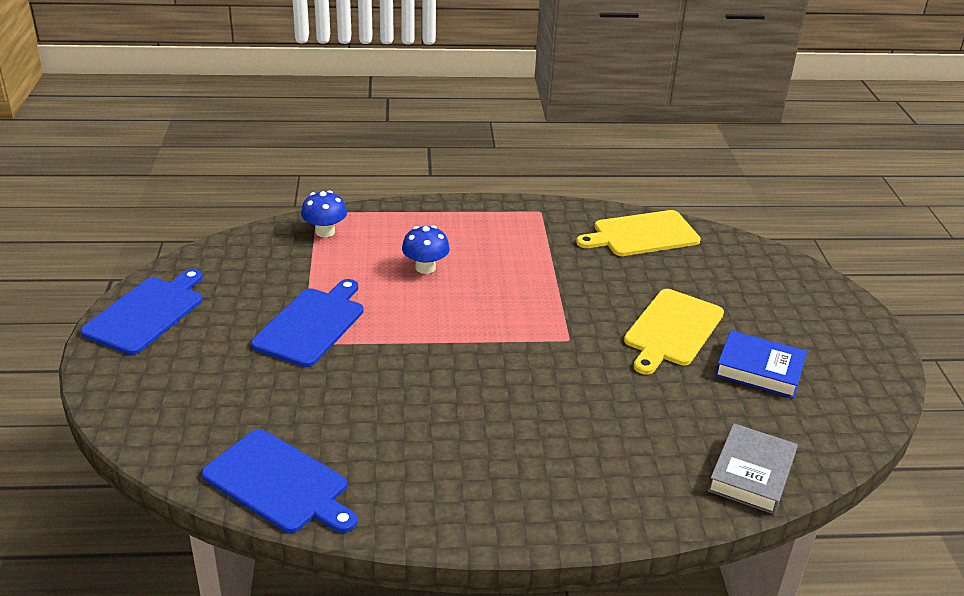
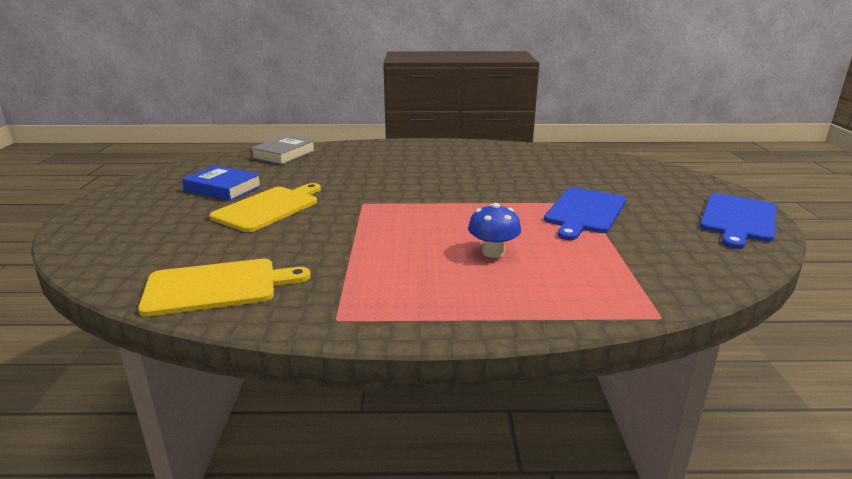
camera: 175 degrees left, 10 degrees down
(279, 483) = (556, 154): blue cutting board -> none
(325, 232) = (630, 290): blue mushroom -> none

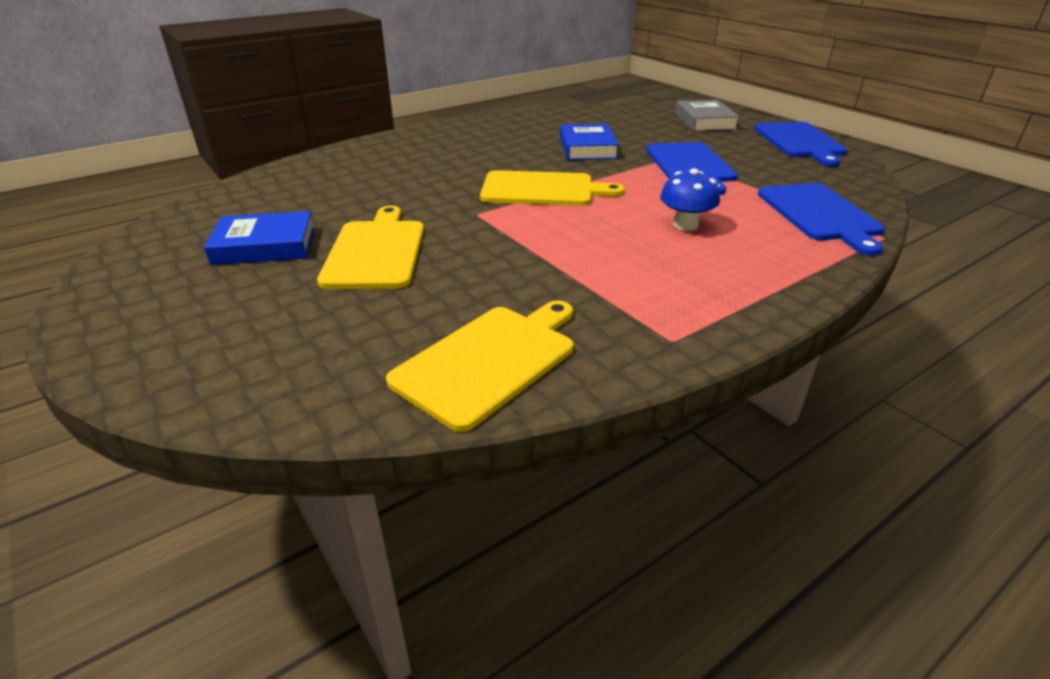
camera: 35 degrees left, 10 degrees up
(284, 154) = (269, 182): grey book -> grey book (704, 121)
(433, 199) = (542, 189): none -> yellow cutting board
(521, 179) = (587, 148): none -> blue book
(632, 280) = (820, 214): none -> blue cutting board

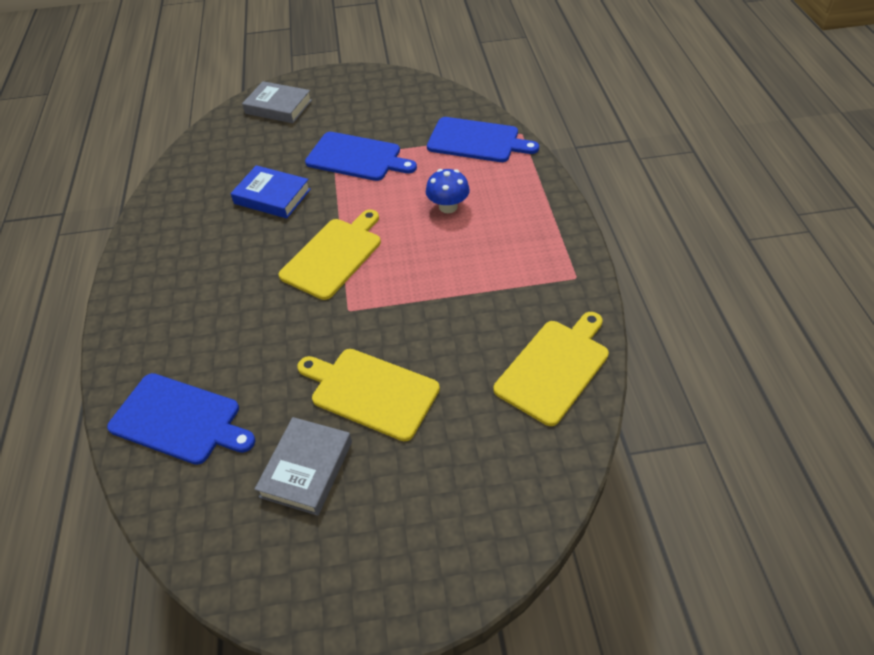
camera: 60 degrees left, 15 degrees up
(265, 246) = (306, 469): blue book -> grey book
(489, 360) = (554, 368): yellow cutting board -> yellow cutting board turned 60 degrees clockwise
(800, 142) = (363, 84): blue cutting board -> blue cutting board (179, 419)

